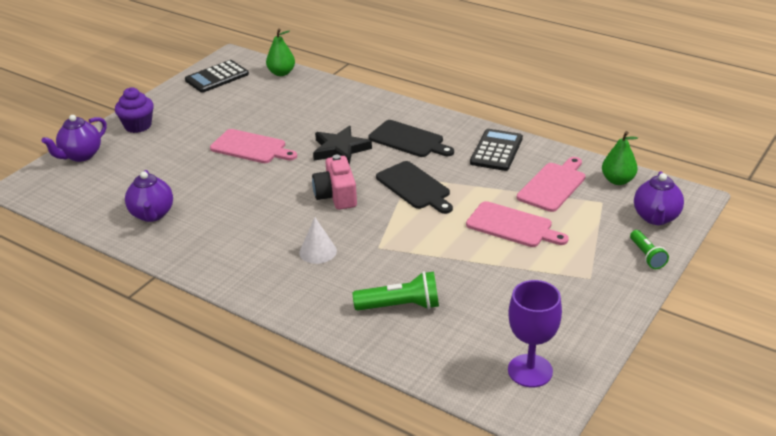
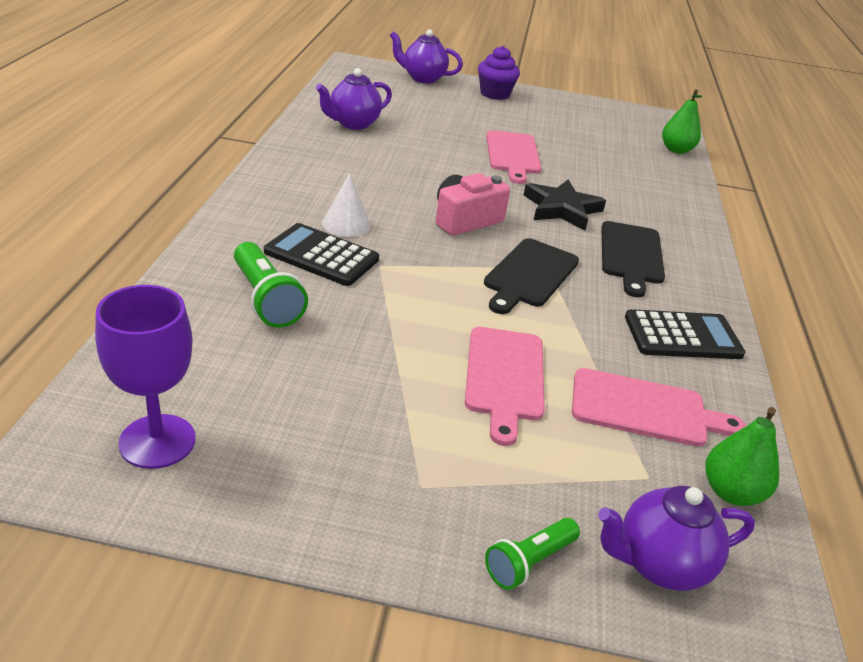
camera: 60 degrees right, 0 degrees up
(217, 77) = (623, 117): black calculator -> black calculator (321, 256)

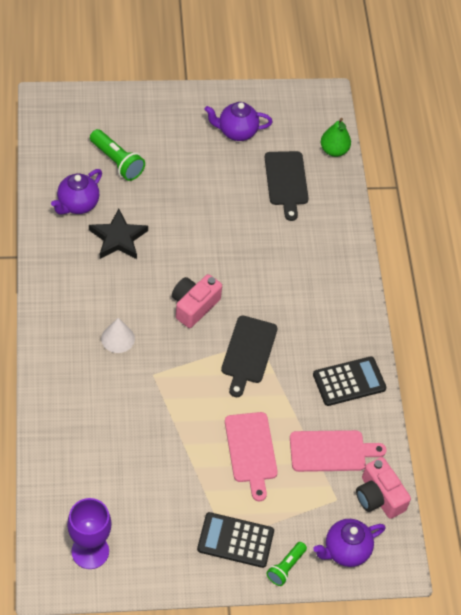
camera: 15 degrees left, 20 degrees up
(266, 299) = (98, 430): green flashlight -> green flashlight (117, 162)
(321, 256) = (114, 378): black calculator -> black calculator (235, 540)
(422, 78) = (108, 105): purple teapot -> purple teapot (236, 132)
(495, 94) = (174, 110): purple cupcake -> none
(513, 155) = (209, 206): pink cutting board -> none
(562, 209) = (257, 268): black star -> black star (118, 238)
(631, 256) = (311, 308): black cutting board -> black cutting board (286, 181)
(731, 492) = (379, 496): green pear -> pink camera

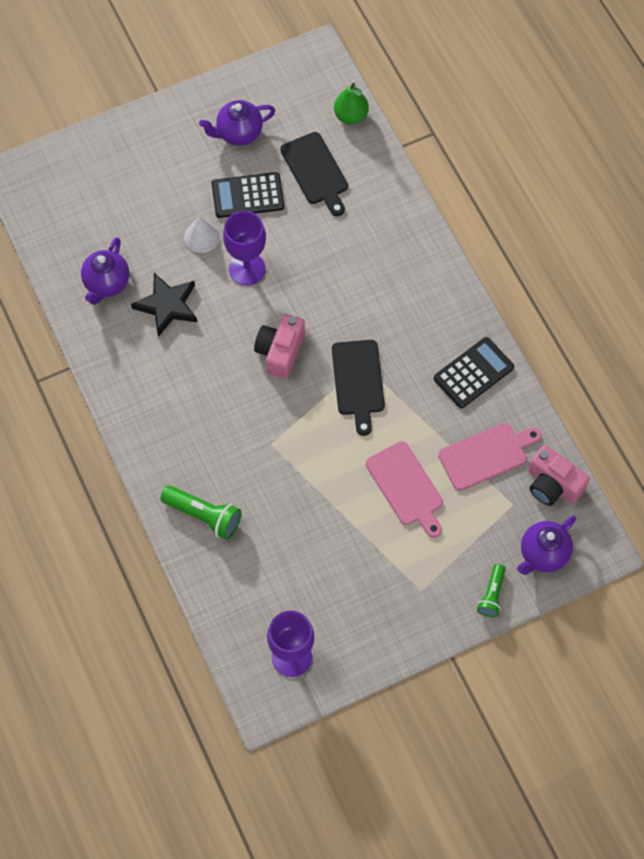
camera: 15 degrees left, 10 degrees up
(117, 162) = (126, 218): green flashlight -> green flashlight (204, 516)
(118, 338) = (217, 418): white cone -> white cone (201, 237)
(196, 234) = (247, 269): none -> purple goblet
(235, 540) = (430, 587): black calculator -> black calculator (247, 196)

